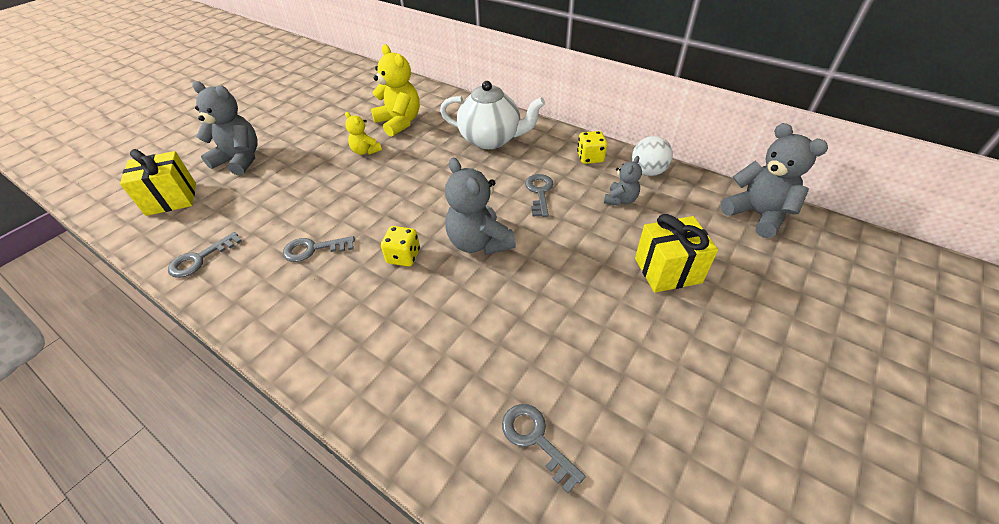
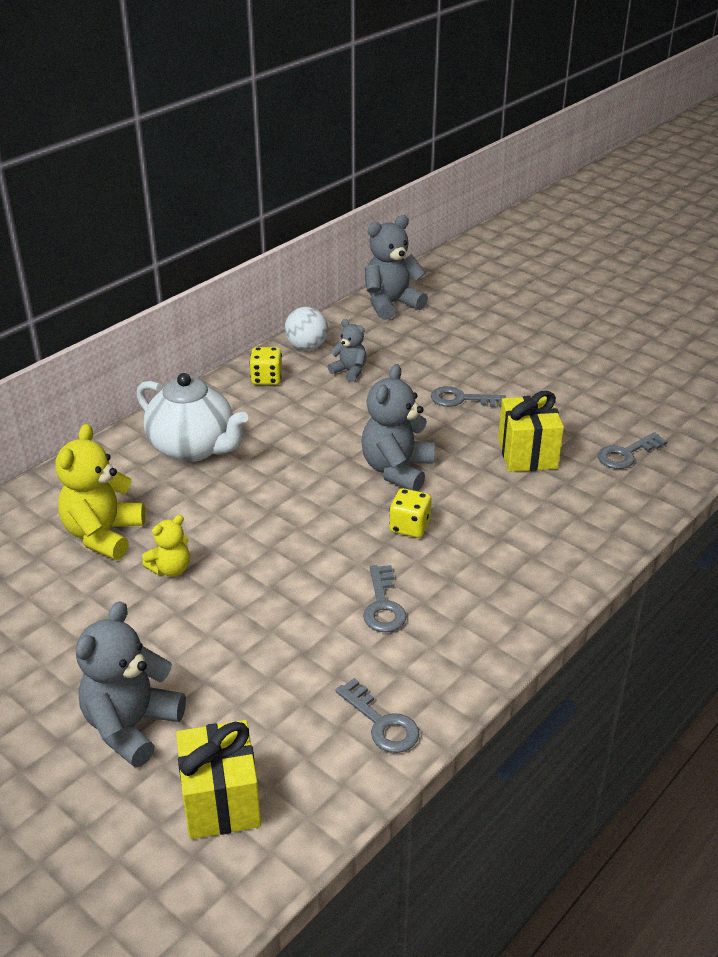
camera: 85 degrees left, 10 degrees down
(399, 122) = (103, 535): yellow teddy bear -> yellow teddy bear turned 45 degrees counterclockwise
(479, 242) = (397, 470): grey teddy bear -> grey teddy bear turned 135 degrees clockwise
(491, 139) = (194, 448): white teapot -> white teapot turned 105 degrees clockwise
(539, 192) = (321, 421): grey key -> grey key (461, 399)
(667, 270) = (455, 363): yellow gift -> yellow gift (527, 454)

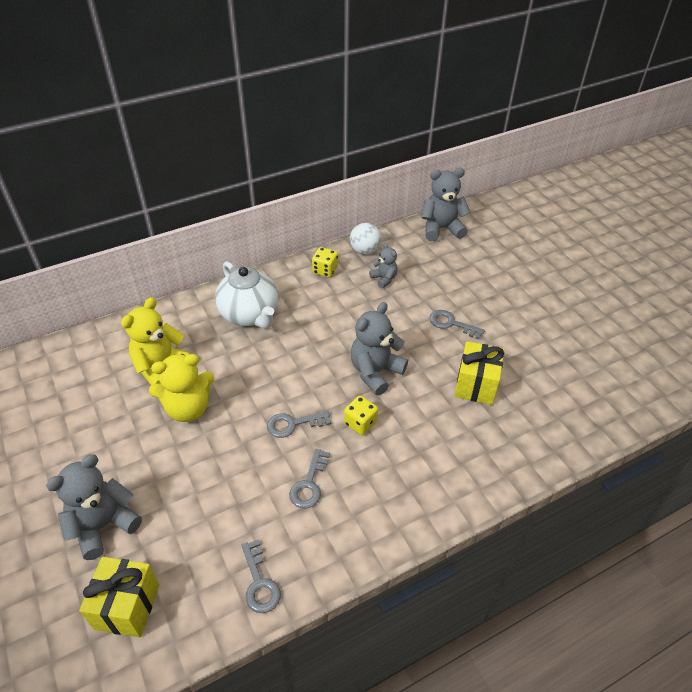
camera: 20 degrees right, 10 degrees up
(171, 569) = (188, 408): yellow teddy bear -> yellow teddy bear, size x1.80
(626, 454) = (551, 407): grey key -> grey key (293, 424)

